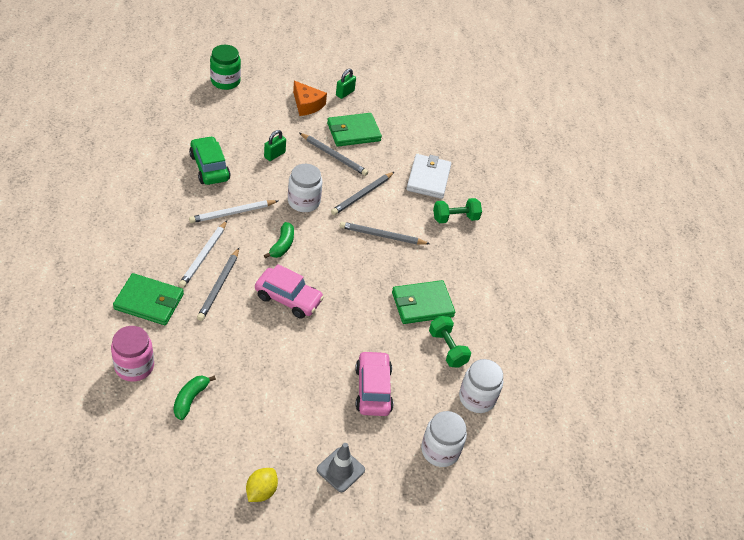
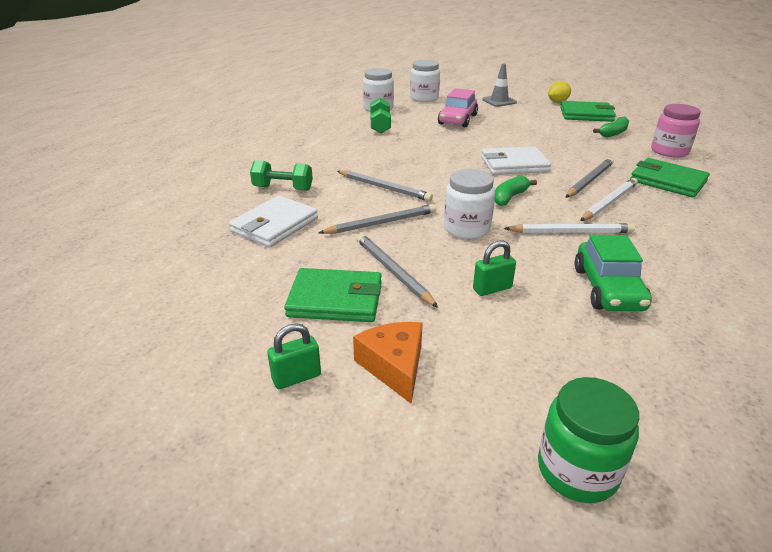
camera: 150 degrees left, 15 degrees down
(288, 298) = (514, 164): pink car -> white wallet
(422, 304) = (381, 145): green wallet -> green wallet (586, 114)

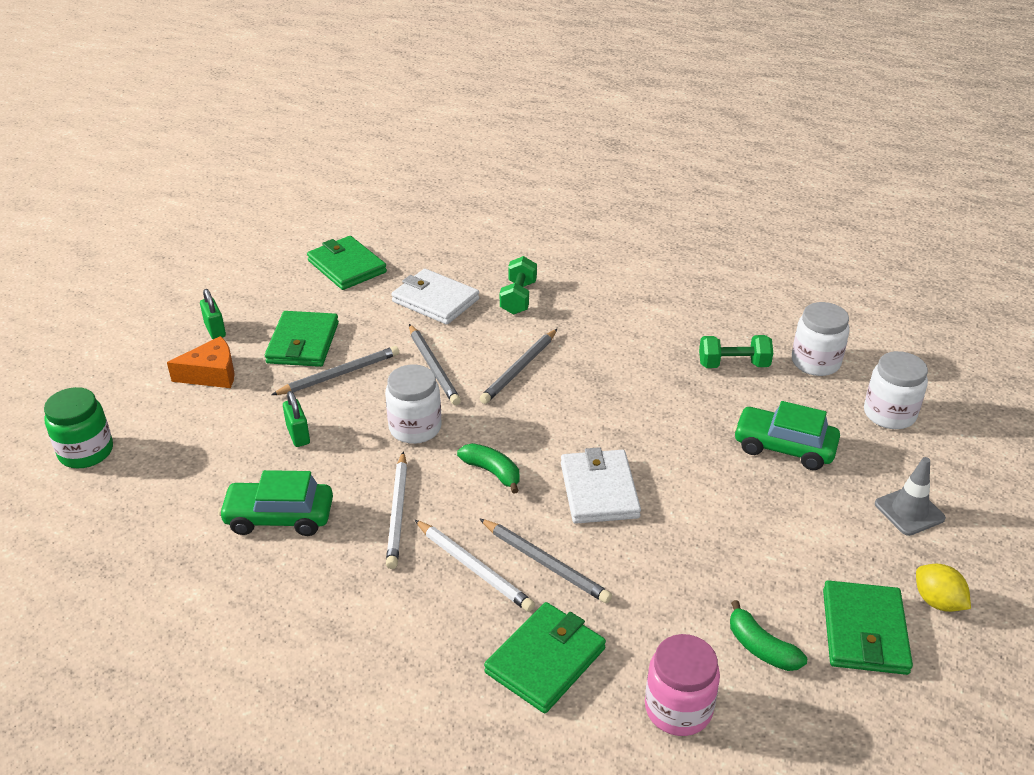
camera: 90 degrees right, 5 degrees up
(185, 281) = (347, 267): none -> green wallet
(457, 120) = (784, 447): pink car -> green car

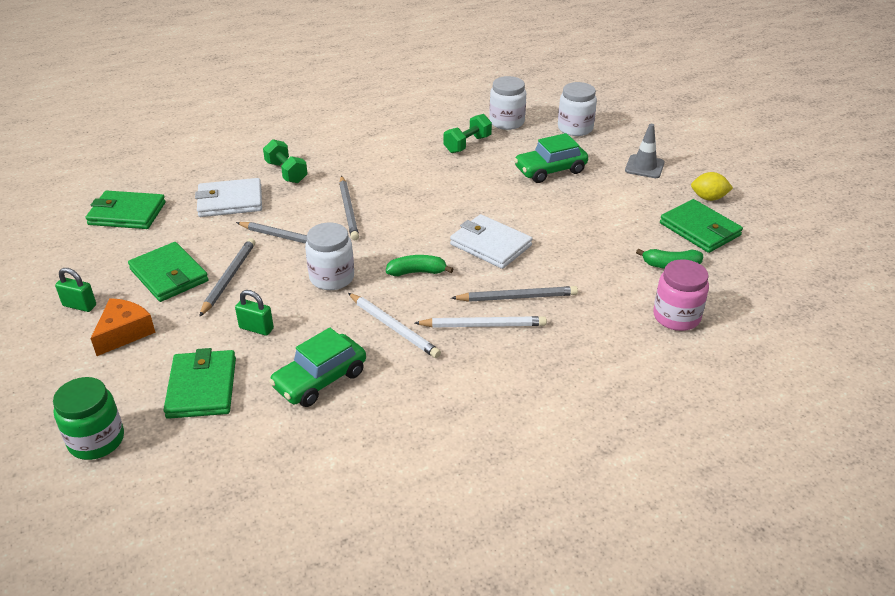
camera: 45 degrees left, 0 degrees up
(545, 660) = (587, 341): green wallet -> green wallet (202, 387)

